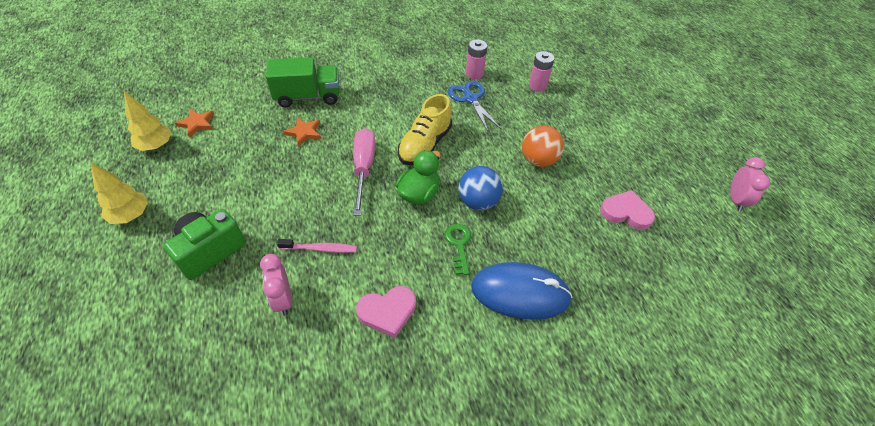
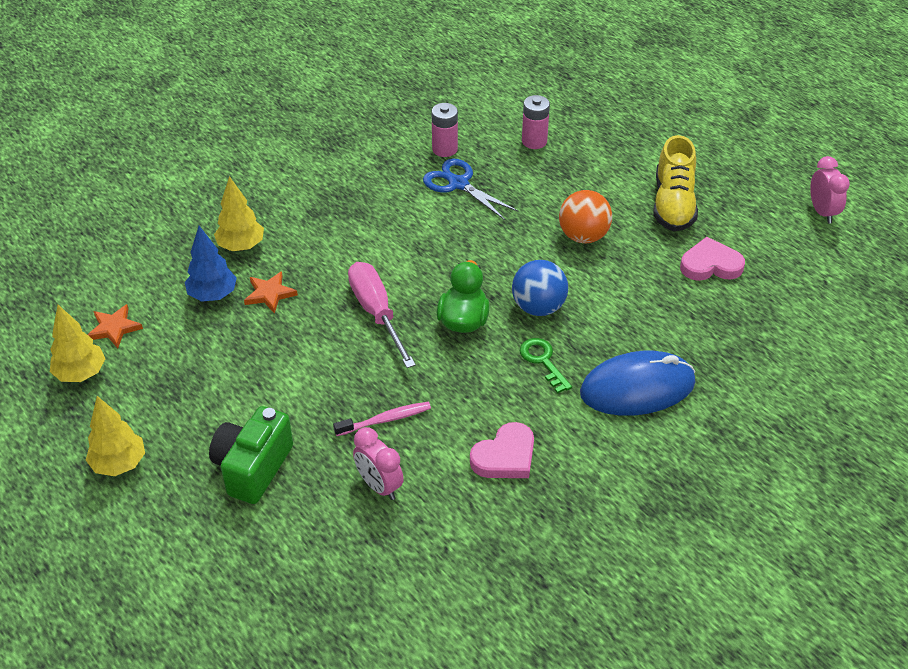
camera: 20 degrees left, 5 degrees down
(269, 122) = (213, 295): none -> blue tree
(308, 96) = (241, 246): green truck -> yellow tree
(425, 145) = (435, 261): yellow shoe -> yellow shoe (673, 204)

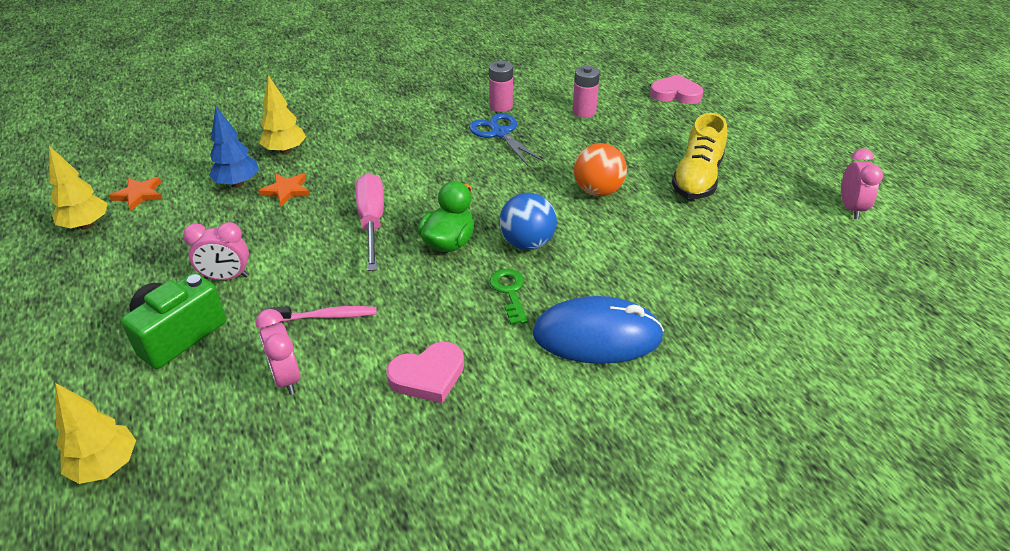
camera: 15 degrees right, 5 degrees down
(119, 464) = (63, 306): yellow tree -> yellow tree (106, 466)
(264, 401) = (226, 277): none -> pink clock
(710, 265) = (717, 235): pink heart -> pink heart (676, 94)

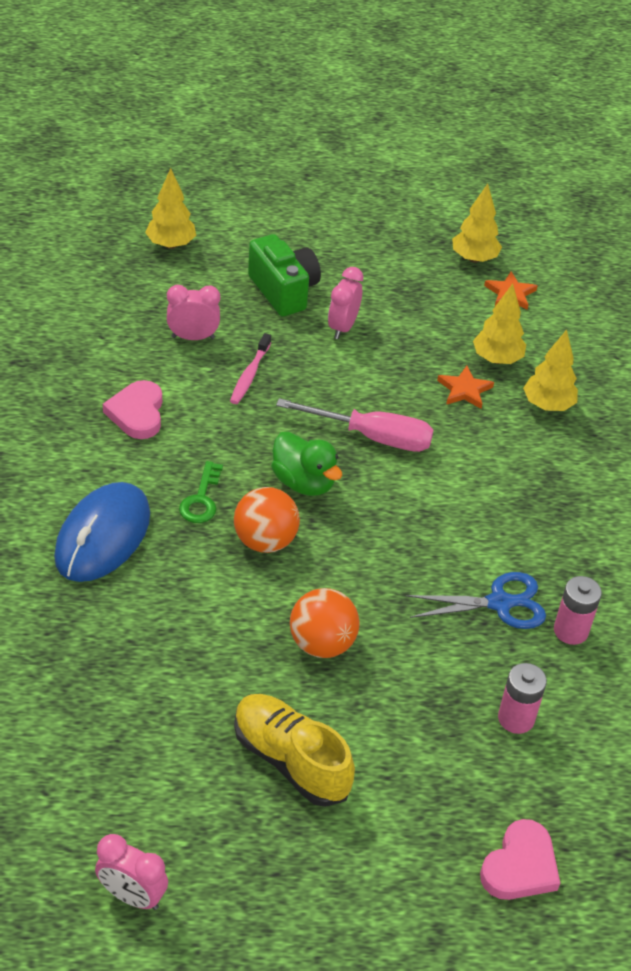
camera: 110 degrees right, 5 degrees up
(238, 184) = (496, 359): blue tree -> yellow tree
(509, 292) = (201, 499): green key -> green key turned 90 degrees clockwise
(527, 243) = (265, 541): blue ball -> orange ball

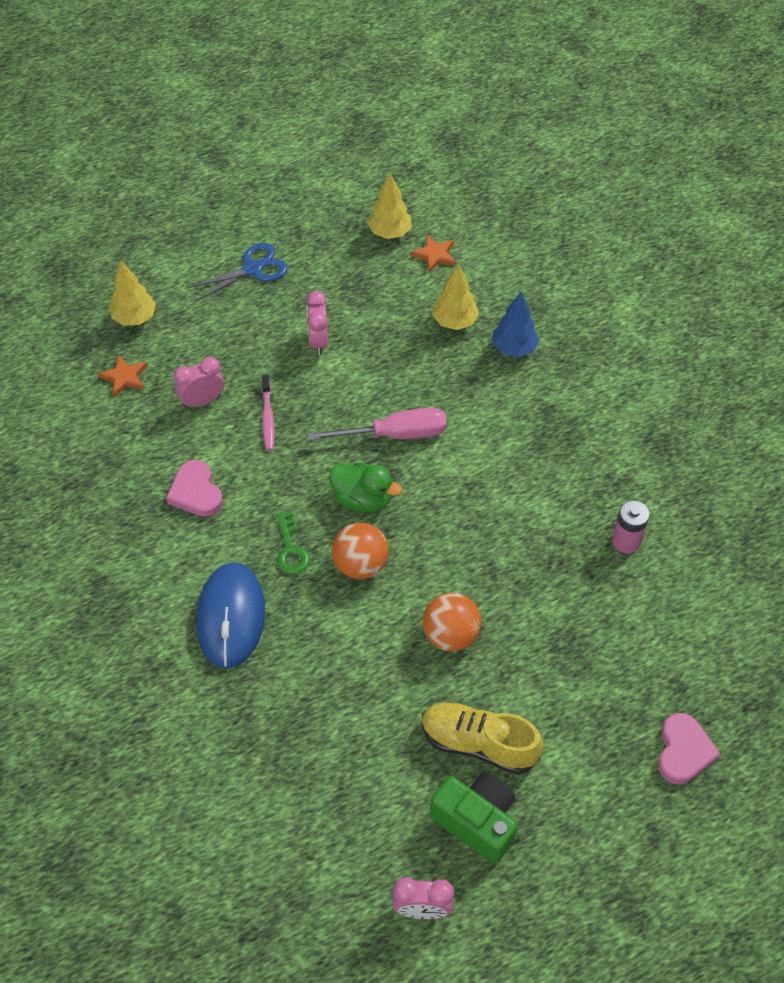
camera: 20 degrees left, 10 degrees up
(284, 291) = (253, 326): green camera -> green camera (476, 821)
(464, 390) = (444, 361): orange star -> orange star (125, 377)
(499, 603) = (563, 541): blue scissors -> blue scissors (252, 269)
(516, 718) = (622, 633): pink battery -> none
(547, 405) = (514, 348): yellow tree -> blue tree

